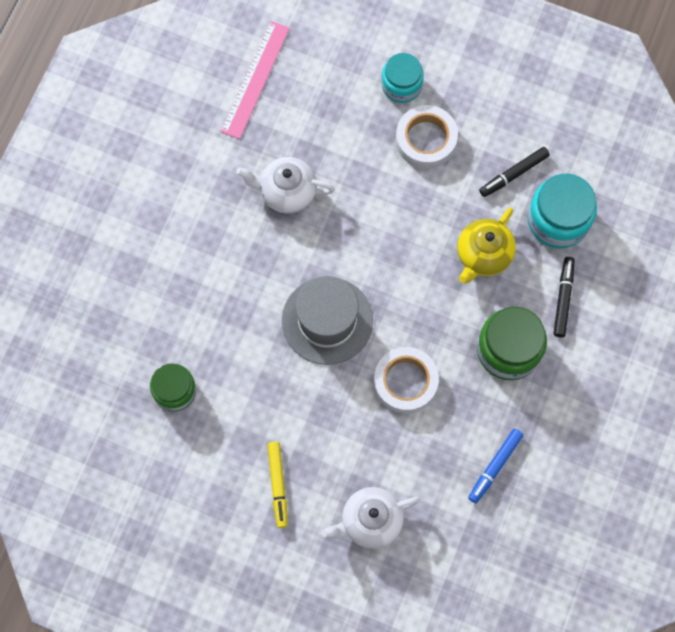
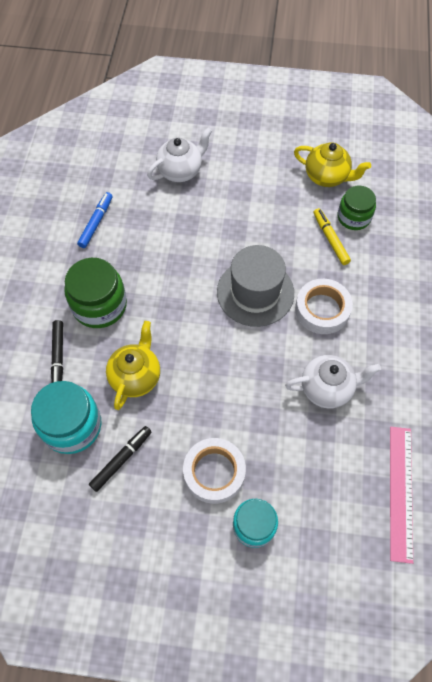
camera: 165 degrees right, 10 degrees down
(184, 461) = (327, 177): none -> yellow teapot
(278, 485) = (254, 177): yellow marker -> yellow marker (330, 239)
(405, 382) = (179, 263): white tape -> white tape (322, 310)

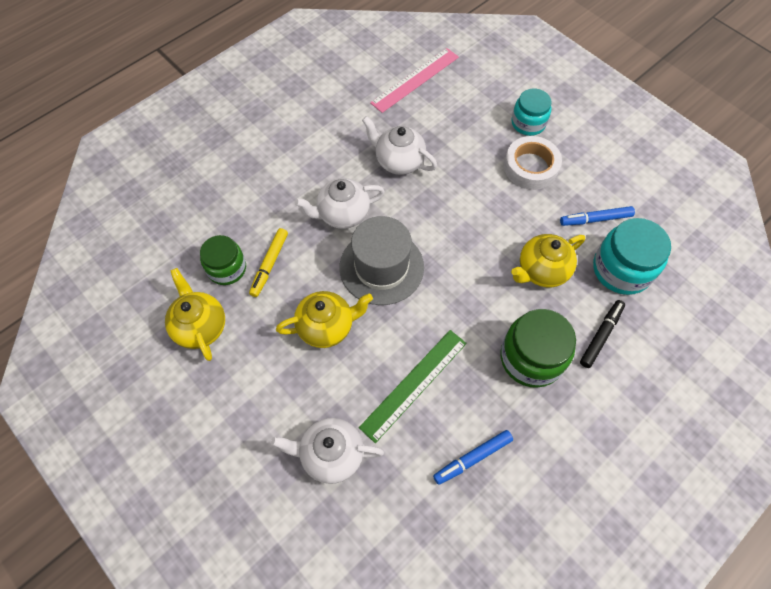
camera: 140 degrees left, 0 degrees up
(121, 459) = (595, 219): black marker -> blue marker
(165, 236) = (414, 384): none -> green ruler
(252, 230) = (326, 327): none -> yellow teapot
(322, 310) = (342, 214): white tape -> white teapot

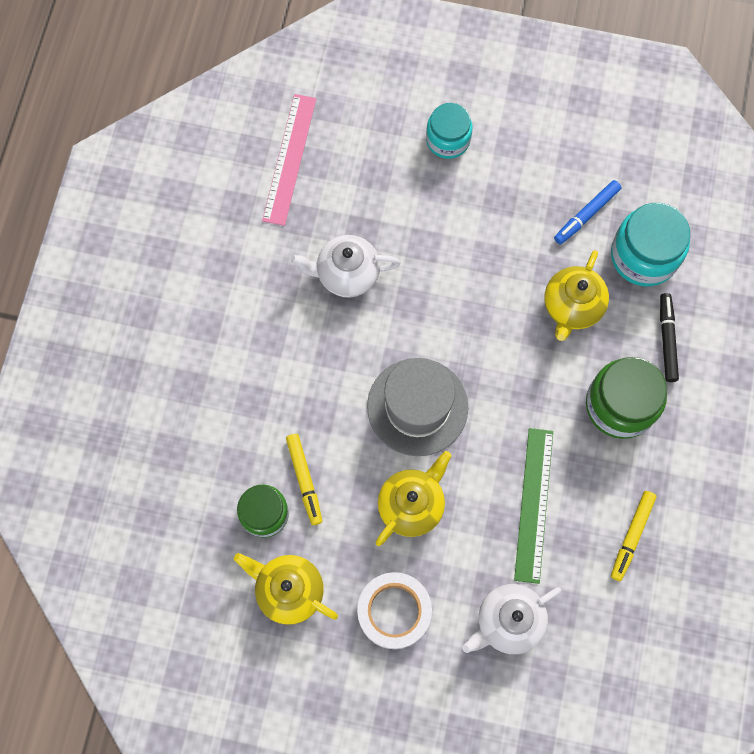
camera: 35 degrees left, 10 degrees up
(342, 214) = (335, 375): white teapot -> none
(472, 458) = (632, 536): blue marker -> yellow marker
(530, 167) = (485, 194): white tape -> white tape (394, 611)

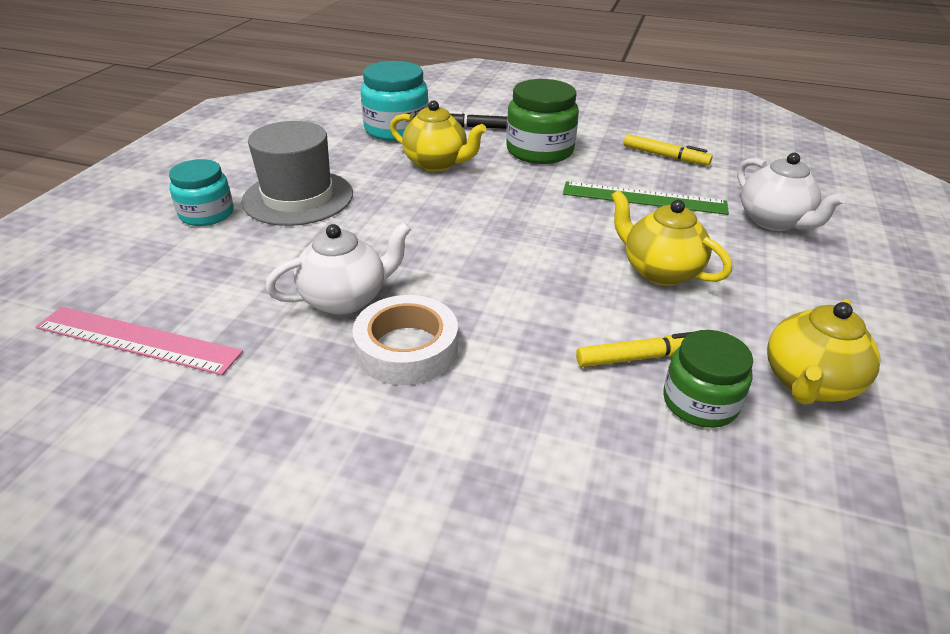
camera: 85 degrees left, 35 degrees down
(347, 274) = (345, 299): white teapot -> white teapot turned 120 degrees counterclockwise
(394, 611) = (796, 293): white tape -> white tape (407, 349)
(417, 407) = (536, 258): grey hat -> grey hat (298, 197)
(586, 215) = (343, 149): blue marker -> none

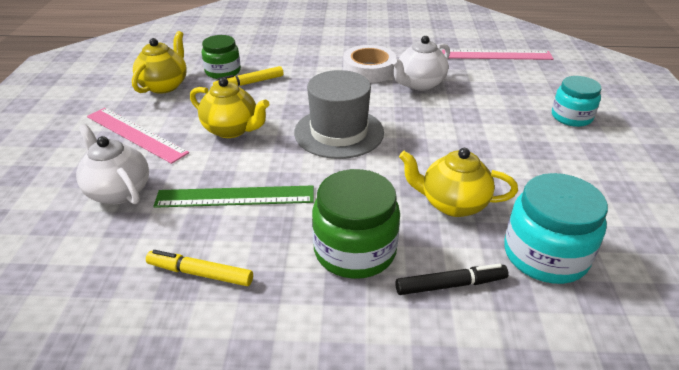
camera: 165 degrees right, 0 degrees up
(298, 197) = (529, 141): grey hat -> grey hat (339, 132)
(799, 287) = (135, 134): none -> pink ruler

